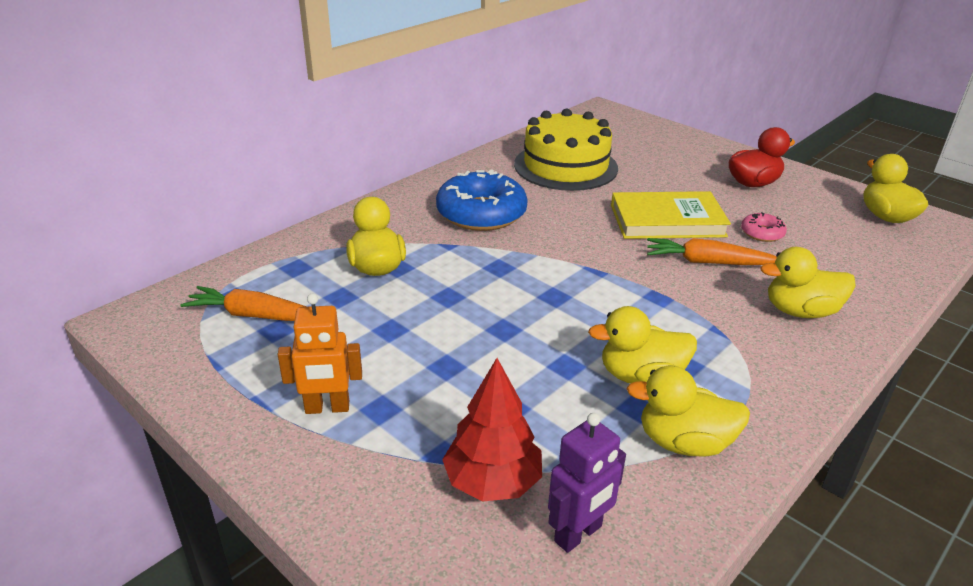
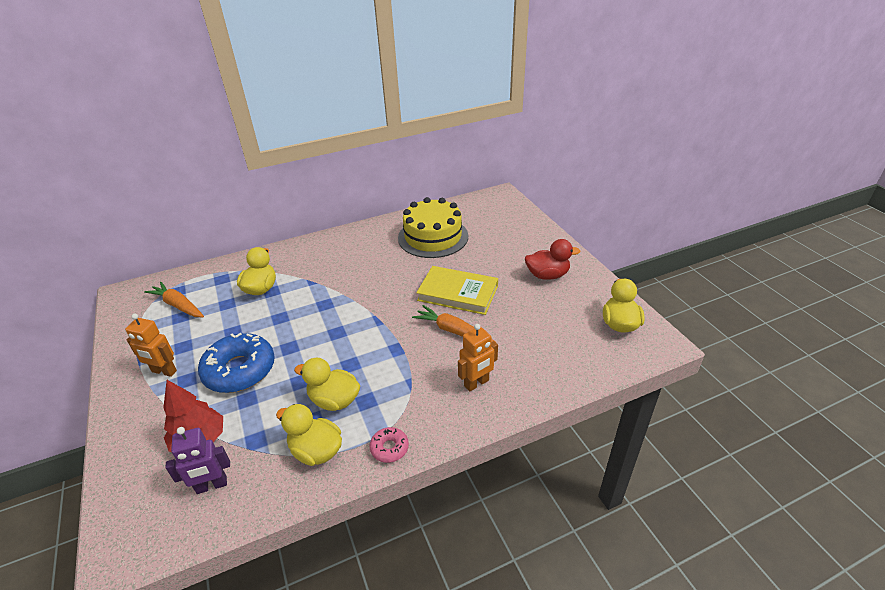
camera: 25 degrees right, 5 degrees up
(481, 213) = (349, 263): blue donut -> blue donut (240, 370)
(762, 233) = (512, 317): pink donut -> pink donut (389, 448)
(800, 311) = (476, 383): yellow duck -> orange robot

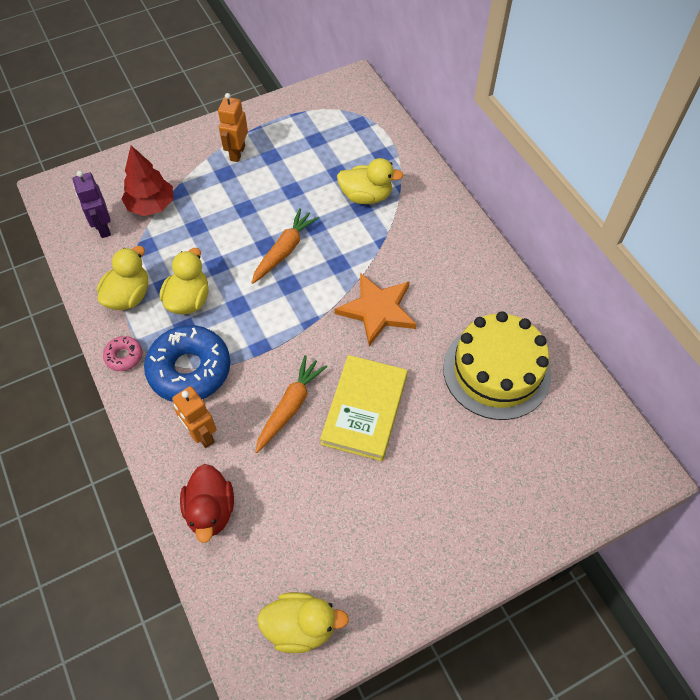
camera: 85 degrees right, 20 degrees up
(178, 305) = (335, 132): orange carrot -> orange carrot (284, 250)
(240, 370) = (235, 211): blue donut -> blue donut (189, 370)
(374, 285) = (377, 310): none -> orange star
(547, 275) = (411, 533): red duck -> red duck (210, 511)

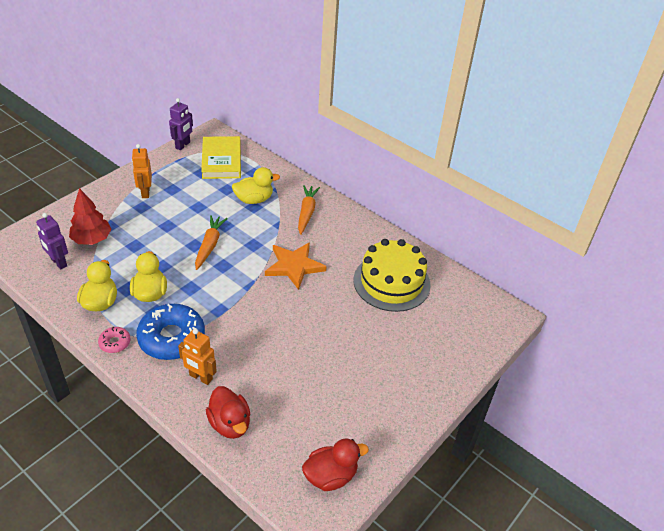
camera: 25 degrees left, 15 degrees down
(290, 406) = (259, 341): orange carrot -> orange carrot (306, 213)
(300, 626) = (330, 476): yellow duck -> red duck
(309, 93) = (183, 145): none -> purple robot
(364, 409) = (313, 329): yellow book -> yellow book (221, 160)

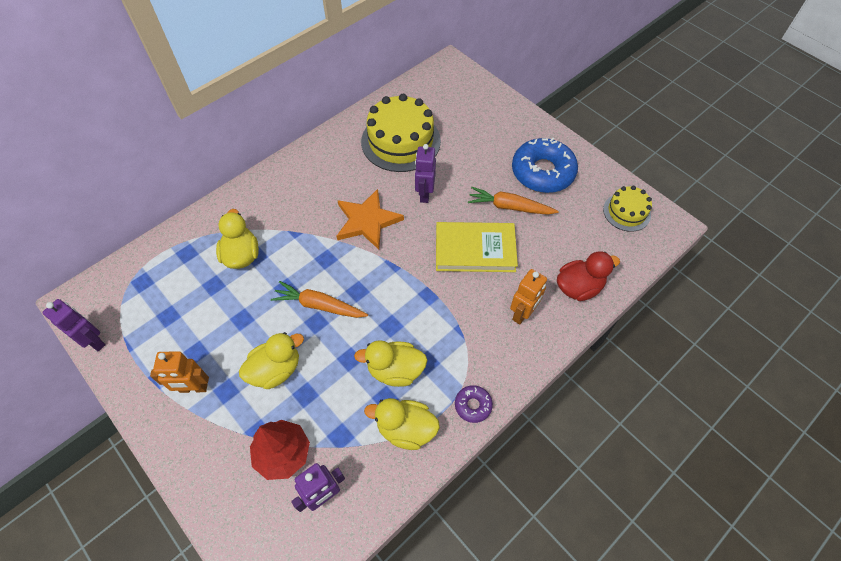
camera: 80 degrees left, 15 degrees up
(115, 343) = (473, 405): pink donut -> purple donut
(156, 229) = (276, 370): none -> yellow duck
(172, 338) = (467, 343): blue donut -> blue donut (542, 172)
(221, 160) = (147, 291): yellow book -> yellow book (475, 250)
(306, 213) = (279, 203): orange carrot -> orange carrot (509, 207)
(330, 302) = (424, 194): none -> purple robot
(330, 476) = (626, 212): red duck -> yellow cake

